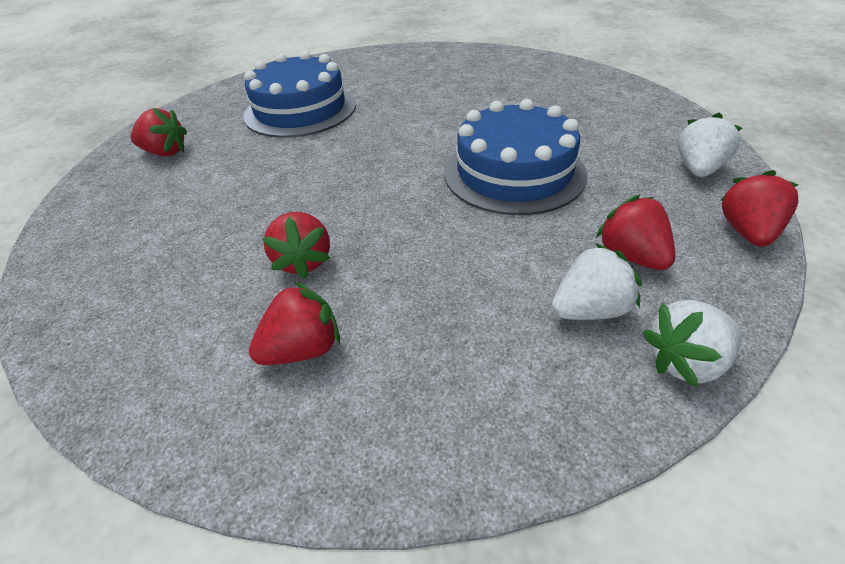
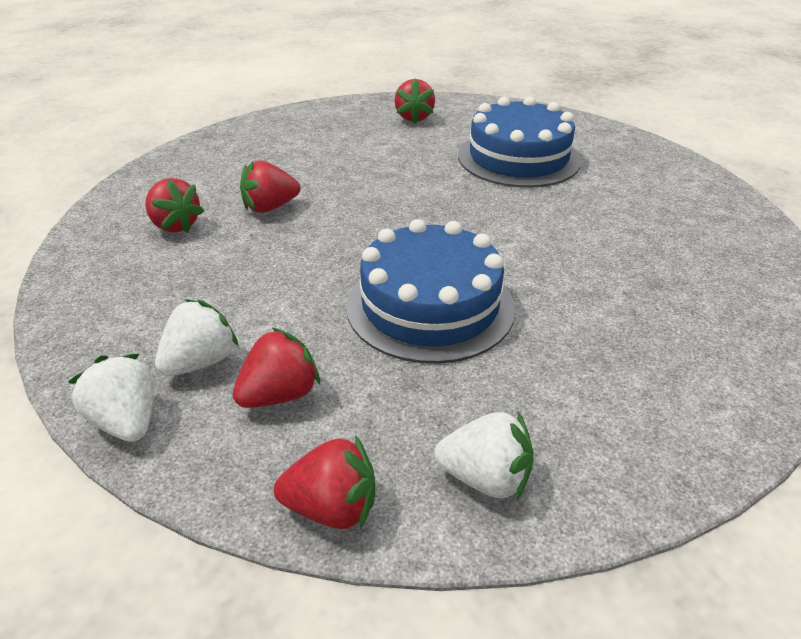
camera: 75 degrees right, 5 degrees down
(590, 309) = (200, 362): white strawberry -> white strawberry turned 105 degrees counterclockwise

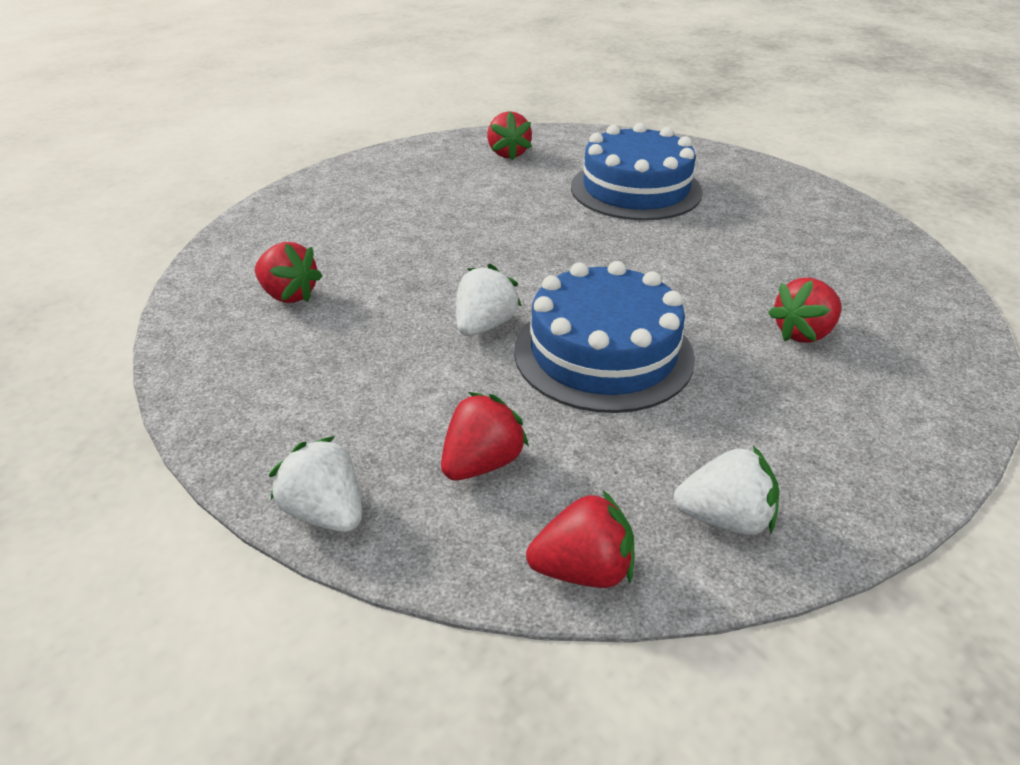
camera: 10 degrees left, 0 degrees up
(200, 362) = (381, 440): white strawberry -> white strawberry (484, 326)
(270, 207) = (389, 265): red strawberry -> red strawberry (803, 333)

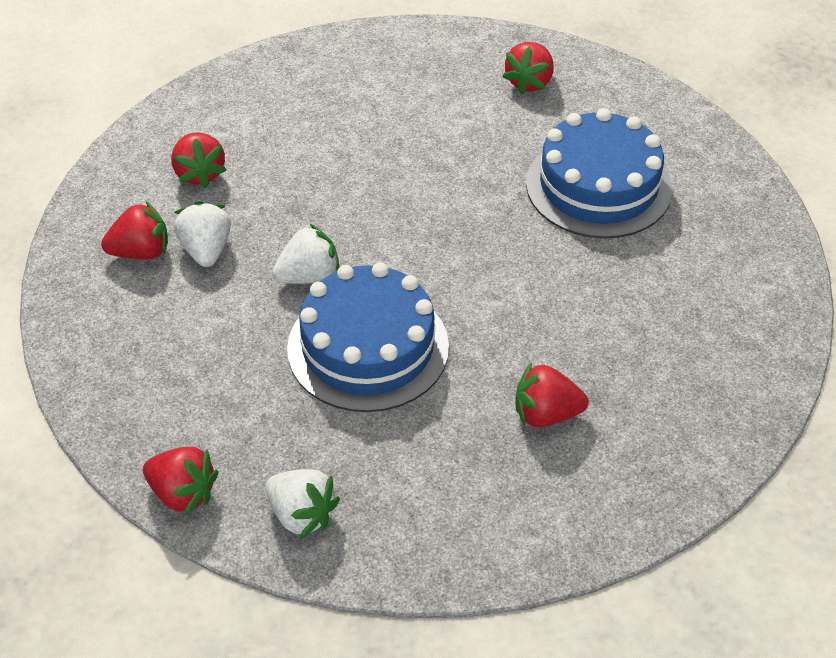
camera: 35 degrees right, 10 degrees up
(326, 512) = (78, 371): white strawberry -> white strawberry (206, 250)
(482, 463) = (196, 389): red strawberry -> red strawberry (141, 252)

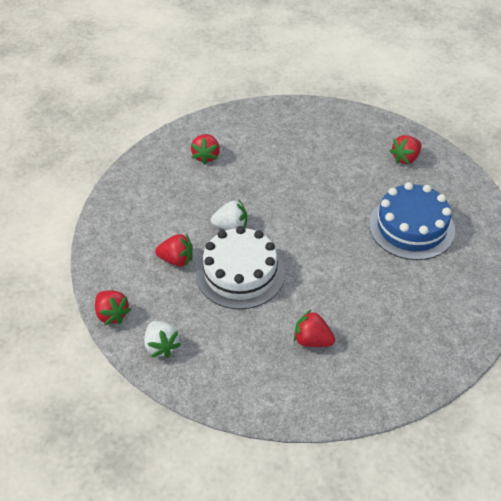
camera: 25 degrees right, 0 degrees up
(141, 252) = (157, 187): red strawberry -> red strawberry (176, 260)
(206, 250) = (188, 197): white strawberry -> none
(368, 347) = (240, 273): blue cake -> white cake

